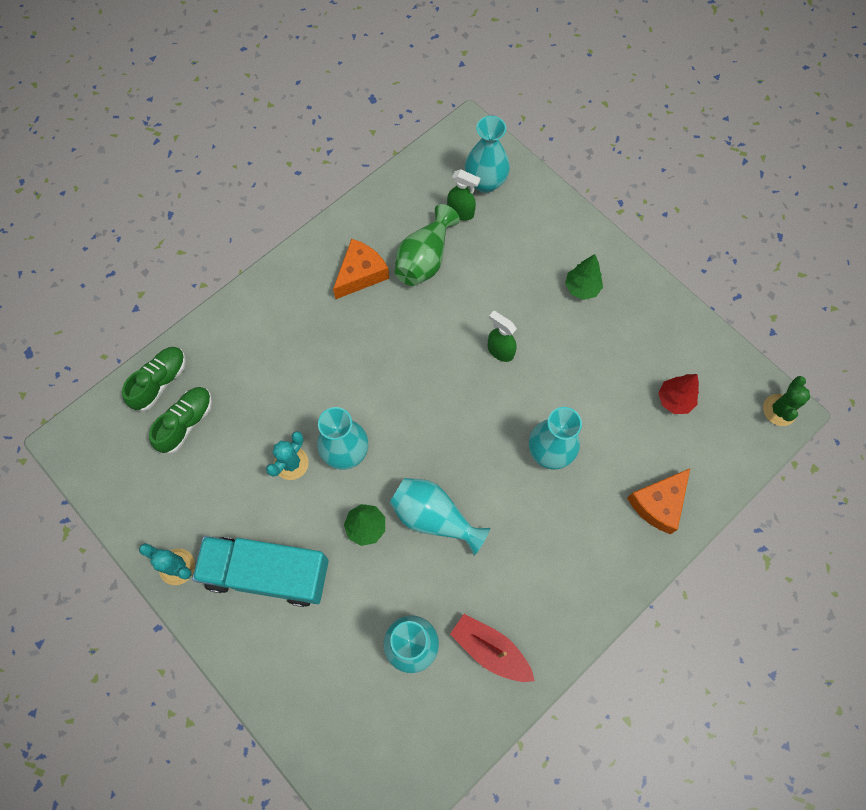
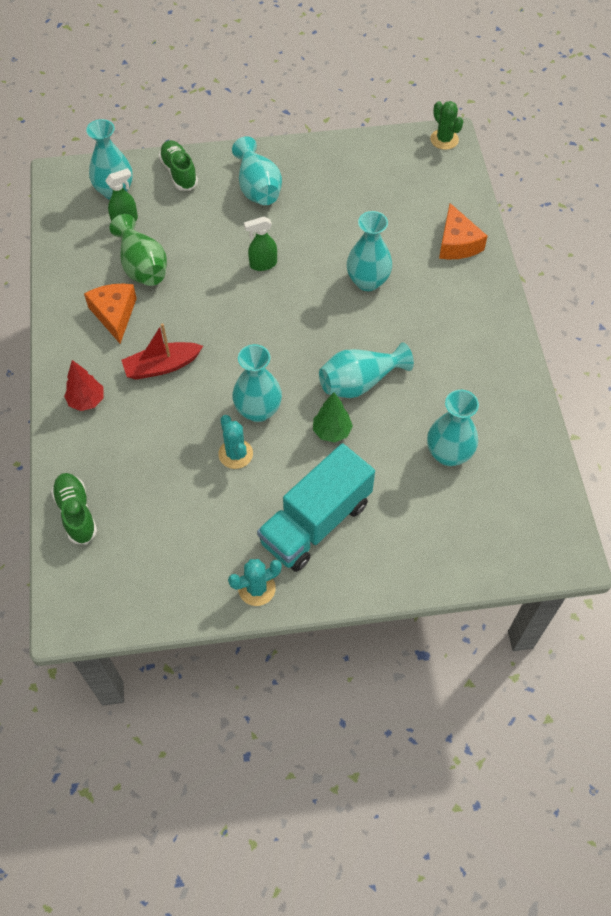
camera: 55 degrees left, 10 degrees down
(186, 423) = (132, 512): green shoe -> green shoe (179, 172)
(490, 650) = (488, 405): red boat -> red boat (162, 366)
(581, 288) = (257, 188): green tree -> turquoise vase
(674, 400) = (389, 189): red tree -> red tree (87, 401)

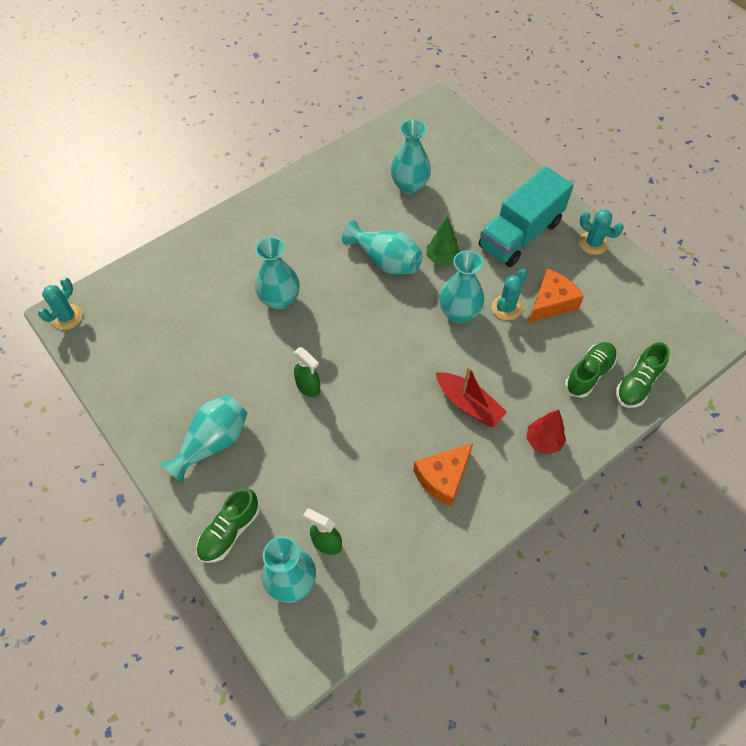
camera: 120 degrees left, 0 degrees up
(117, 478) = (589, 374): none -> green shoe
(142, 266) = (373, 489): green vase -> none
(316, 522) = (520, 234): turquoise truck -> turquoise truck turned 120 degrees clockwise
(444, 139) = (67, 317): green cactus -> turquoise cactus
(457, 243) = (199, 257): orange cheese -> orange cheese (551, 302)

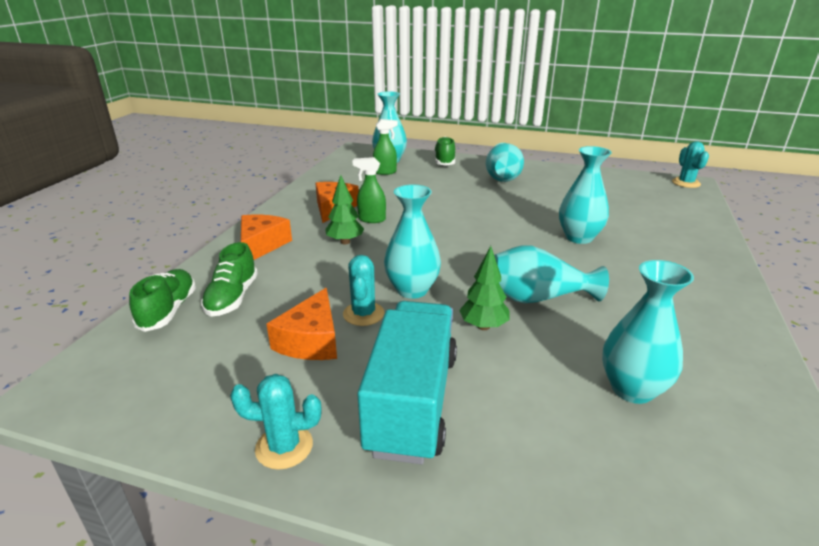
camera: 145 degrees right, 30 degrees down
(308, 387) = (481, 210): green spray bottle -> green spray bottle (371, 219)
(468, 404) = (345, 242): red boat -> green tree
(543, 441) = (261, 245): red tree -> orange cheese

